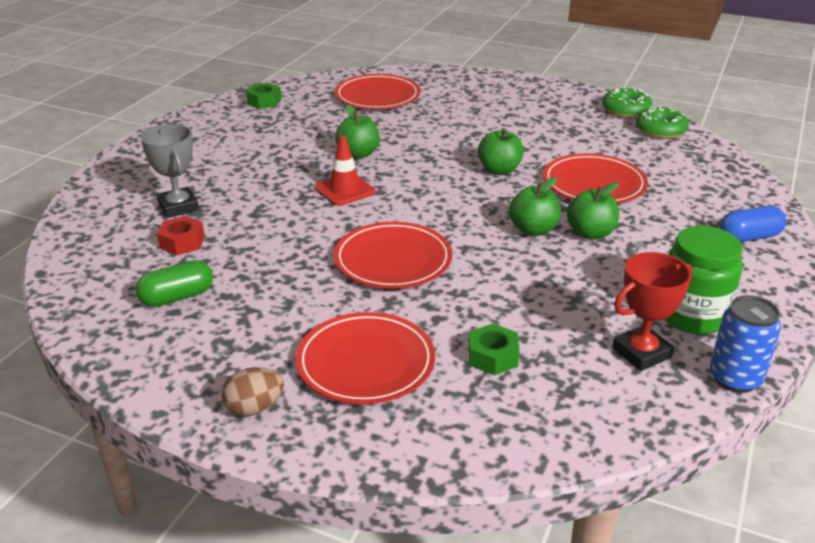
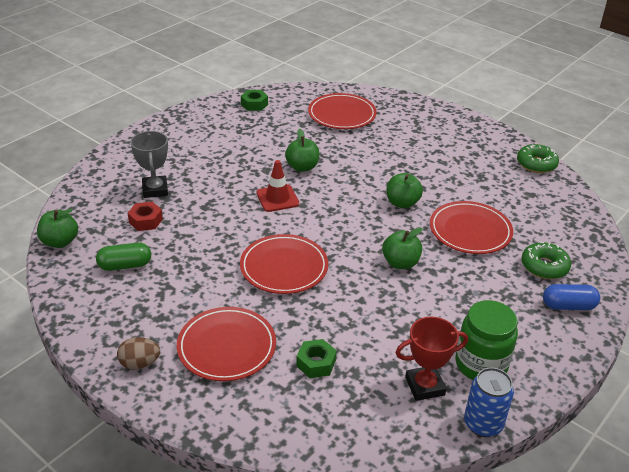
camera: 15 degrees right, 5 degrees up
(590, 233) = (443, 275): green apple -> green apple (60, 242)
(660, 130) = (554, 190): green donut -> green donut (544, 266)

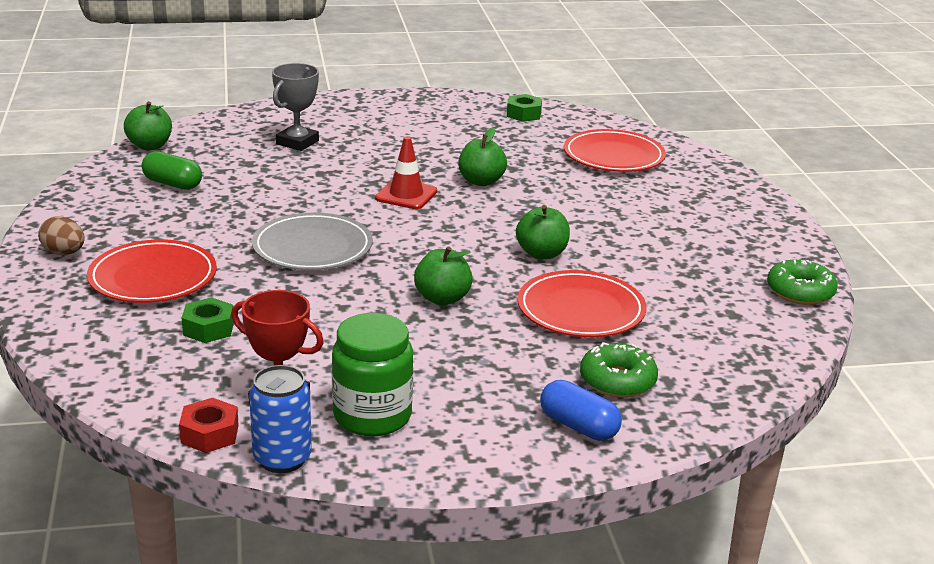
camera: 40 degrees right, 10 degrees down
(146, 221) = (247, 161): red nut -> red nut (210, 434)
(284, 267) = (312, 247): red plate -> grey plate

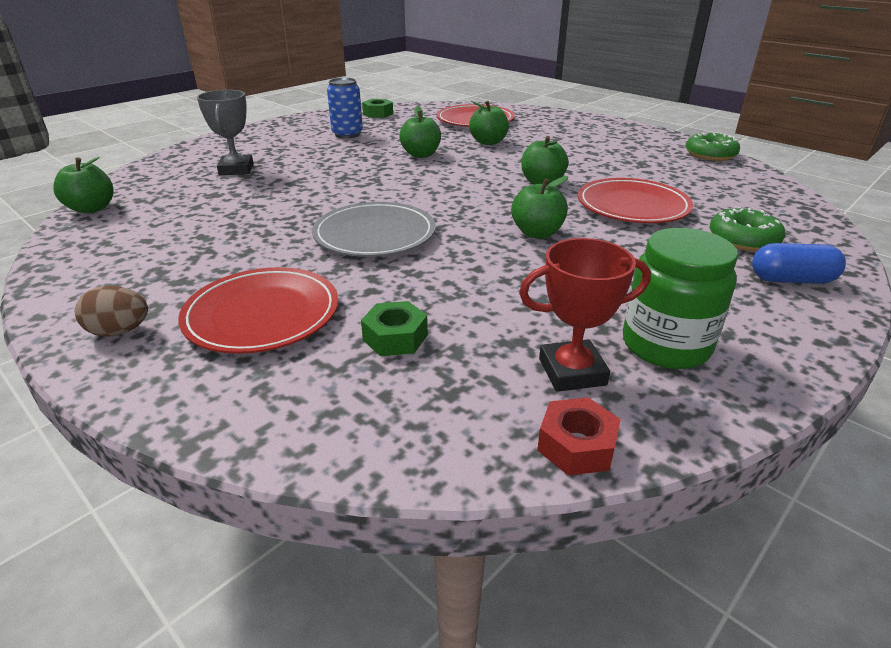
camera: 35 degrees left, 5 degrees up
(172, 184) = (161, 230): green capsule -> none
(282, 459) = (680, 430): blue can -> blue can (347, 134)
(406, 195) = (384, 177): red traffic cone -> none
(576, 189) = (488, 142): none -> green apple

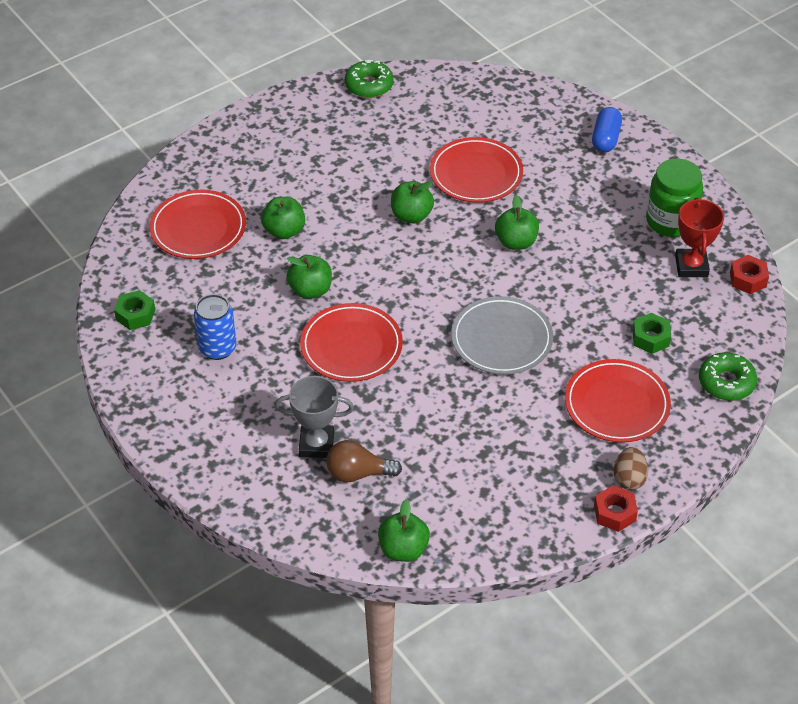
camera: 80 degrees left, 15 degrees up
(64, 323) = (614, 513): none -> red nut
(196, 185) = (358, 473): none -> brown light bulb
(355, 172) = (351, 346): none -> red plate
(743, 239) = (546, 136): green donut -> green donut (726, 382)

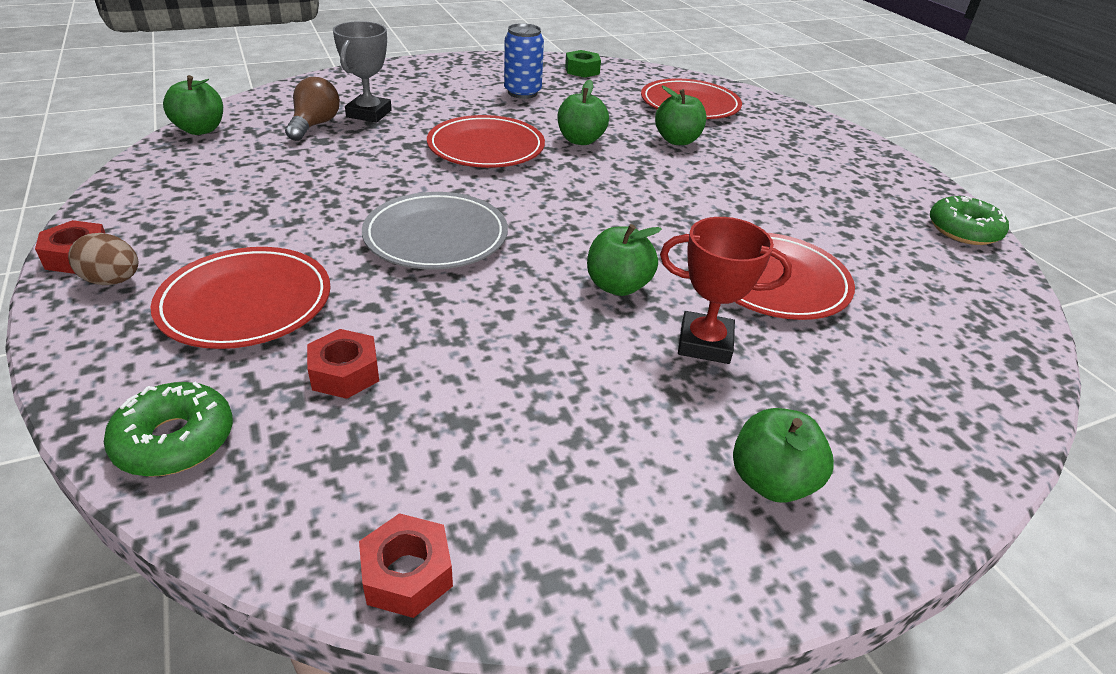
camera: 100 degrees right, 10 degrees down
(411, 215) = (690, 216): green apple -> green apple (771, 481)
(605, 139) = (886, 455): blue capsule -> none
(650, 338) = (345, 373): green nut -> red nut
(670, 221) = (626, 488): green jar -> none
(691, 266) = (487, 482): red trophy -> red trophy (705, 343)

